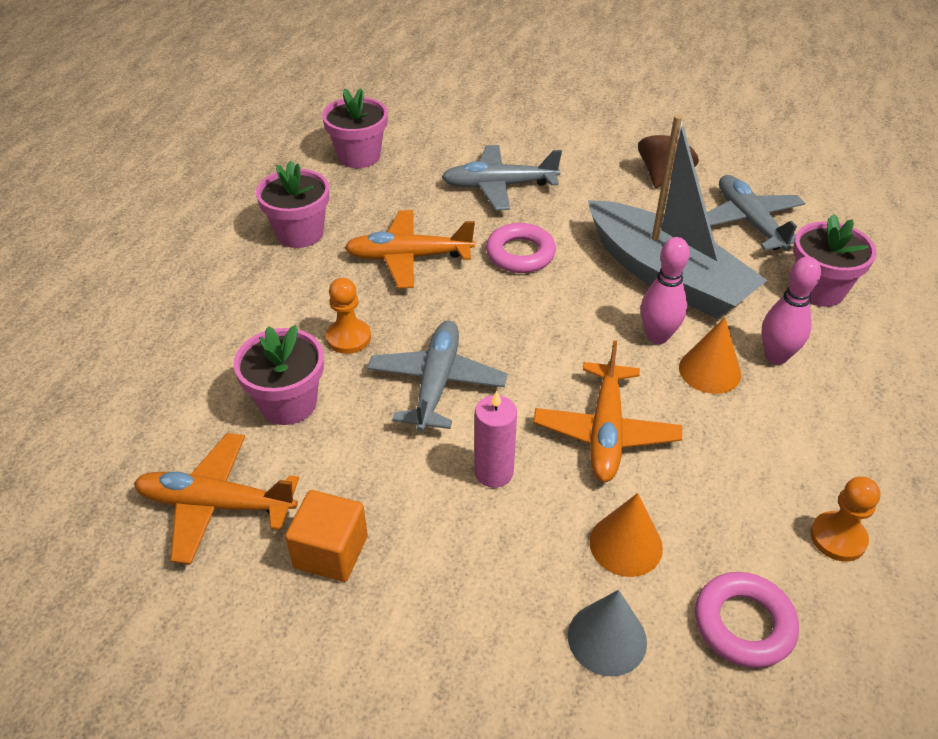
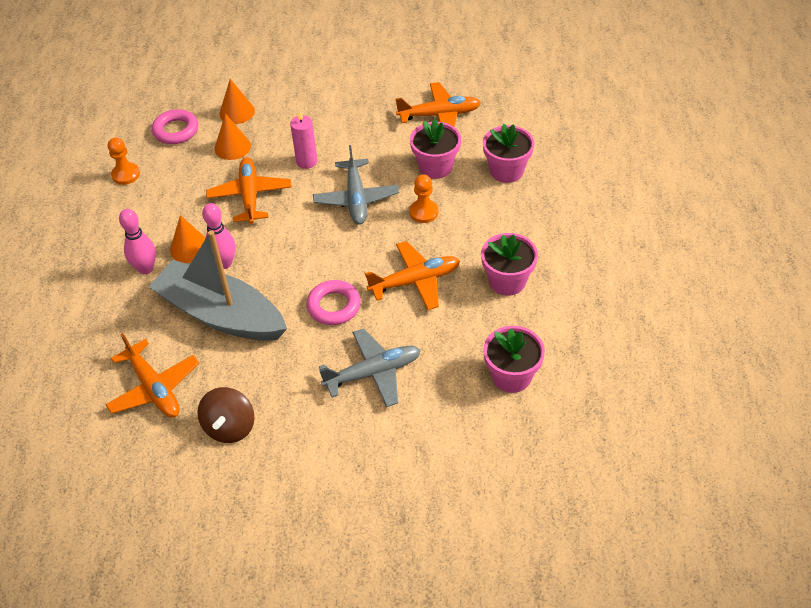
camera: 165 degrees right, 5 degrees up
(331, 552) = (372, 111): orange cube -> none
(607, 638) = (237, 112): grey cone -> orange cone
(749, 222) = (154, 388): grey plane -> orange plane
(818, 290) = (108, 331): pink flower pot -> pink flower pot (506, 171)

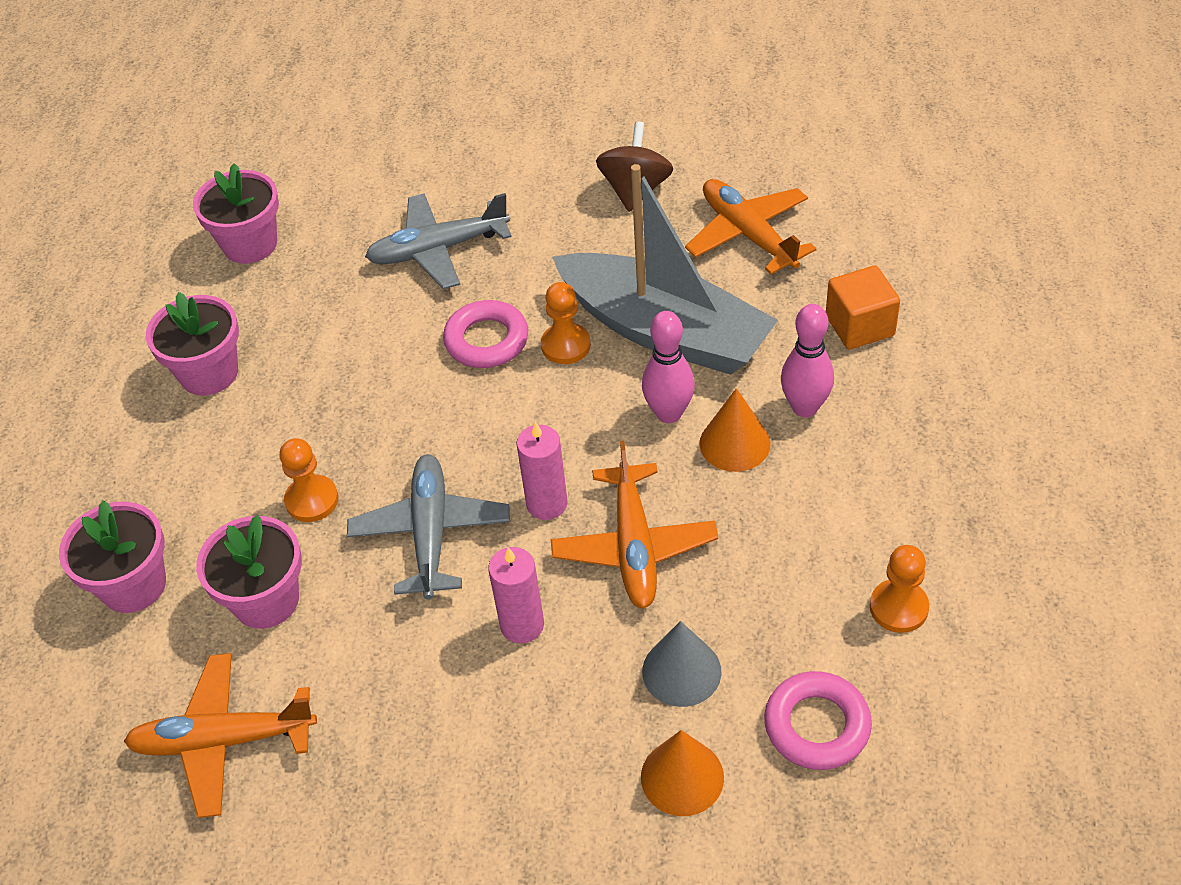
camera: 175 degrees left, 0 degrees up
(99, 320) = (859, 326): none -> orange cube
(232, 147) = (681, 671): orange cone -> grey cone
(284, 303) = (565, 345): none -> orange pawn
(295, 214) = (547, 503): none -> pink candle
(415, 281) = (353, 376): orange plane -> none

